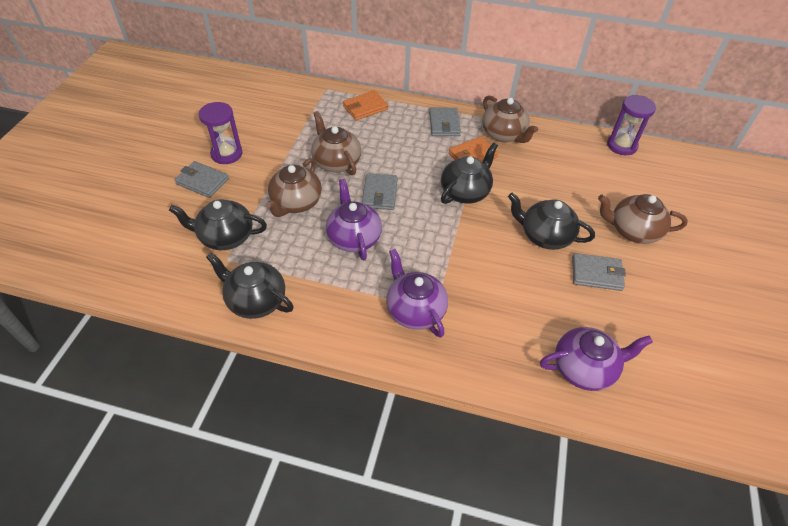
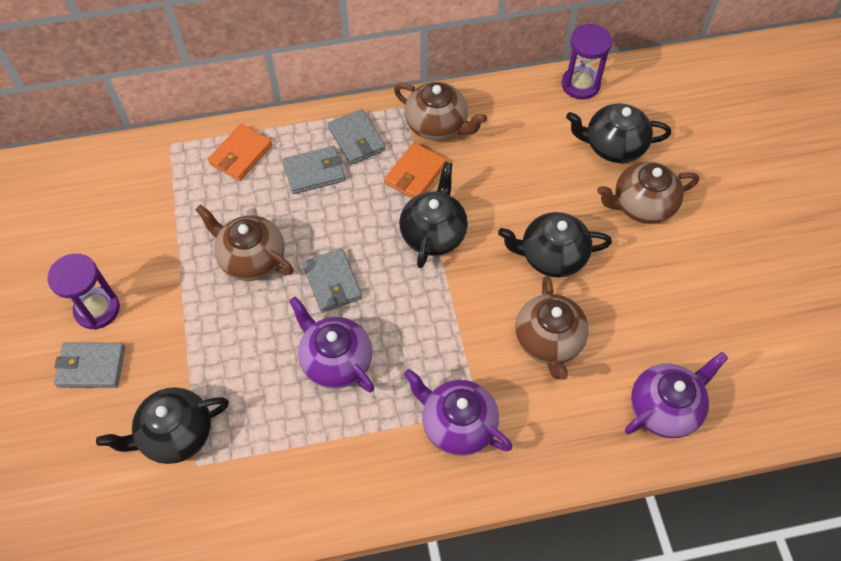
camera: 25 degrees left, 10 degrees up
(255, 300) = (267, 502): black teapot -> black teapot (613, 146)
(296, 203) = (235, 343): brown teapot -> brown teapot (549, 341)
(596, 274) = (627, 282): grey wallet -> grey wallet (314, 172)

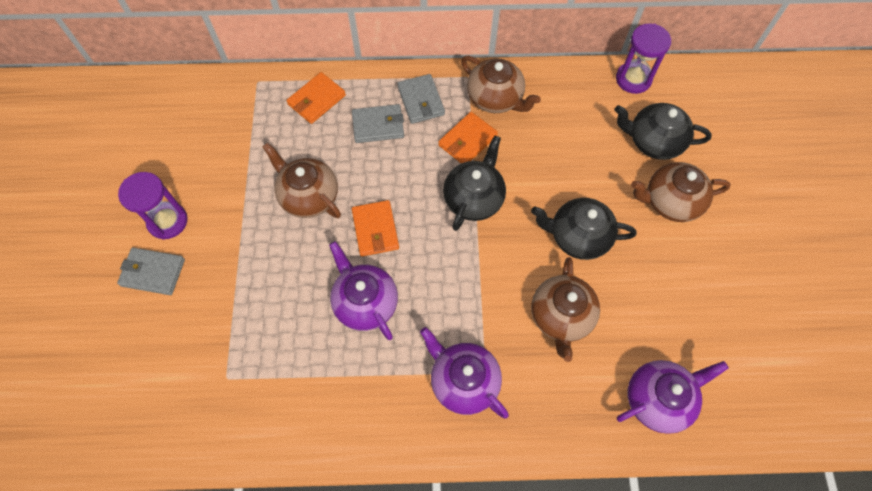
camera: 10 degrees right, 5 degrees up
(175, 434) = (213, 346): black teapot -> none
(332, 282) = (375, 230): grey wallet -> orange wallet

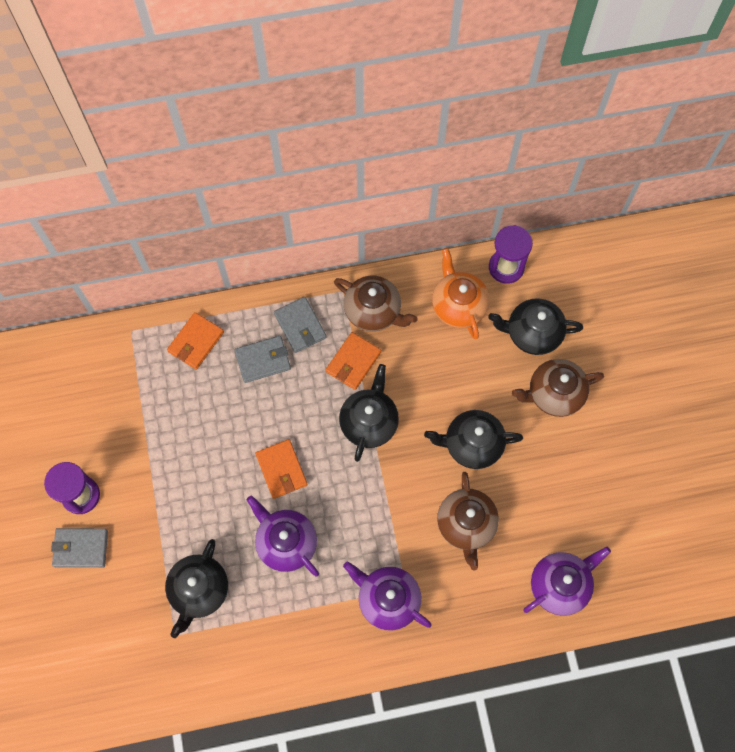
camera: 10 degrees left, 5 degrees up
(263, 336) = (199, 590): none -> black teapot
(308, 196) = (210, 446): brown teapot -> none
(581, 105) = (458, 305): none -> orange teapot

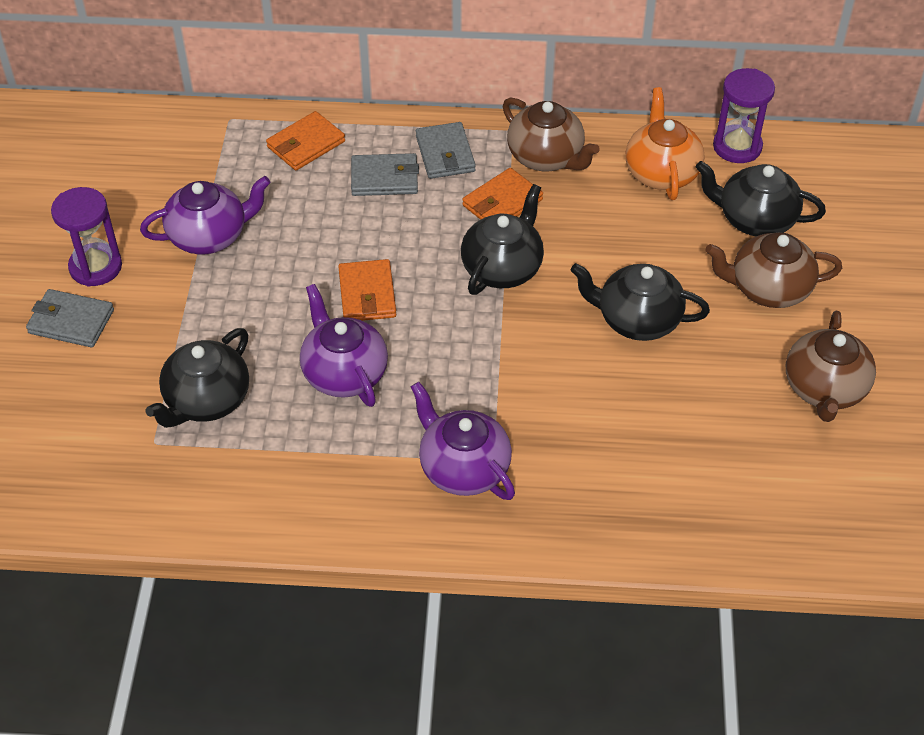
camera: 15 degrees right, 20 degrees down
(466, 525) = (602, 407): brown teapot -> brown teapot (824, 389)
(560, 585) = (720, 506): purple teapot -> purple teapot (209, 236)

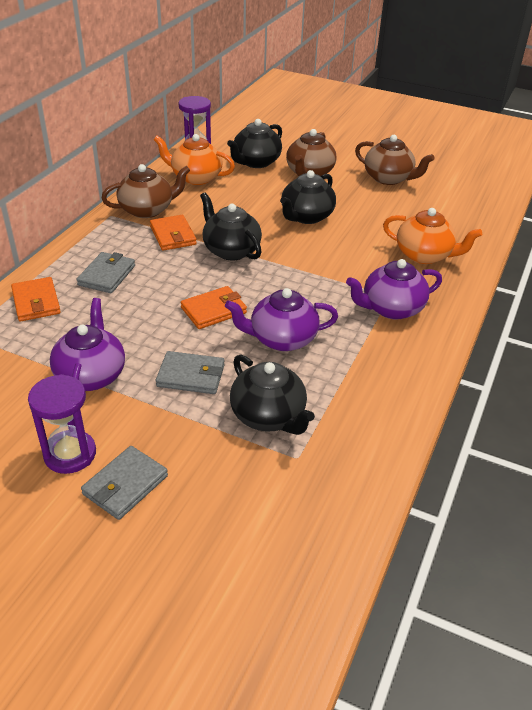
camera: 70 degrees left, 10 degrees down
(367, 294) = (213, 310): orange wallet -> orange wallet turned 45 degrees counterclockwise
(445, 154) = (107, 245): grey wallet -> grey wallet (191, 376)
(619, 481) = (424, 255): none -> orange teapot

